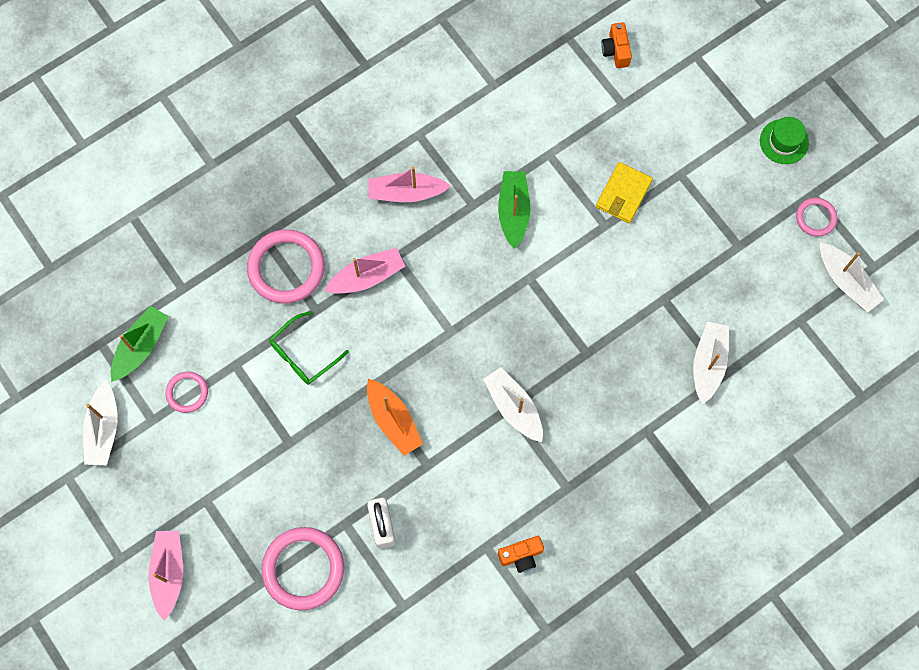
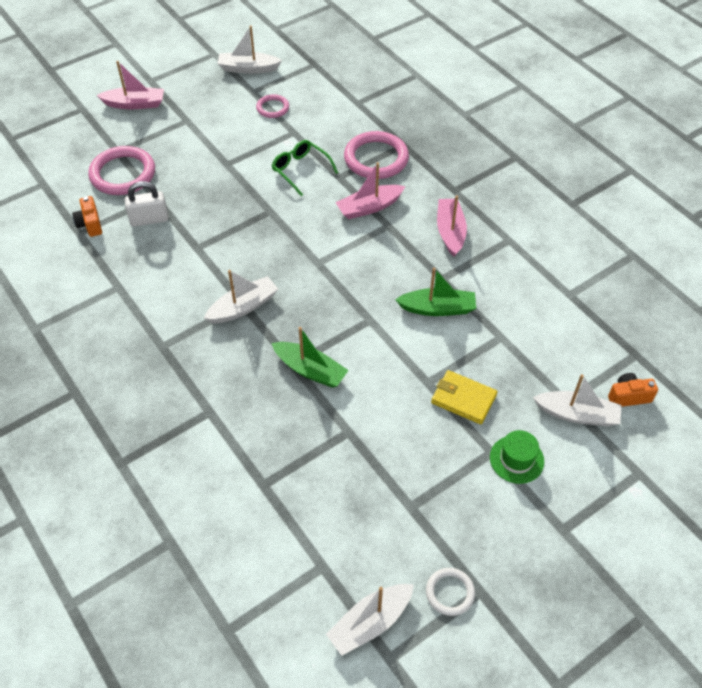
camera: 90 degrees right, 20 degrees down
(141, 346) = (311, 83): green boat -> green boat (310, 370)
(367, 277) = (369, 207): pink boat -> pink boat turned 90 degrees clockwise
(393, 420) = (239, 225): orange boat -> none
(521, 555) = (105, 311): orange camera -> orange camera (90, 224)
(708, 363) = (276, 470): white boat -> white boat (577, 414)
(784, 141) = (544, 562): green hat -> green hat (516, 459)
(815, 218) = (450, 593): pink ring -> white ring

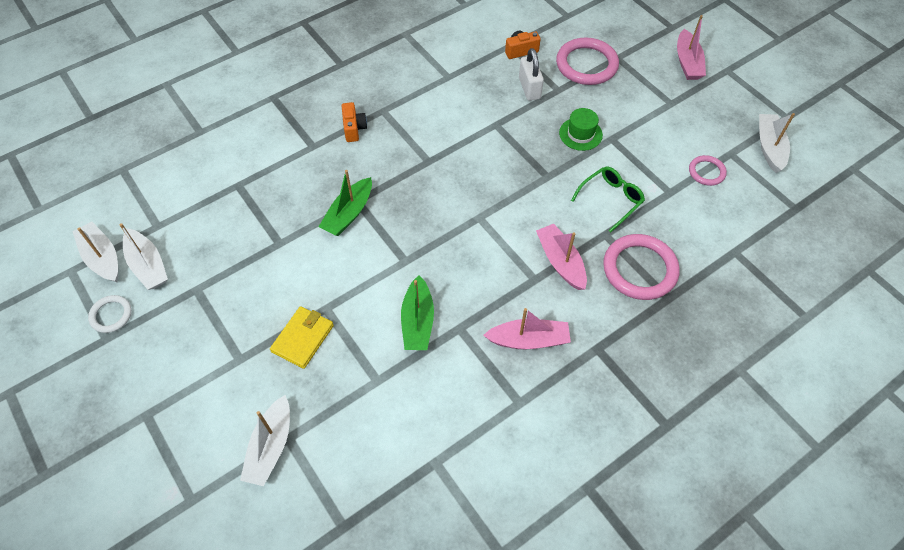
camera: 90 degrees right, 5 degrees up
(243, 307) = (424, 162): white boat -> white boat (148, 265)
(516, 459) = (228, 381): green hat -> green hat (580, 134)
(628, 397) = (286, 506): orange camera -> orange camera (354, 129)

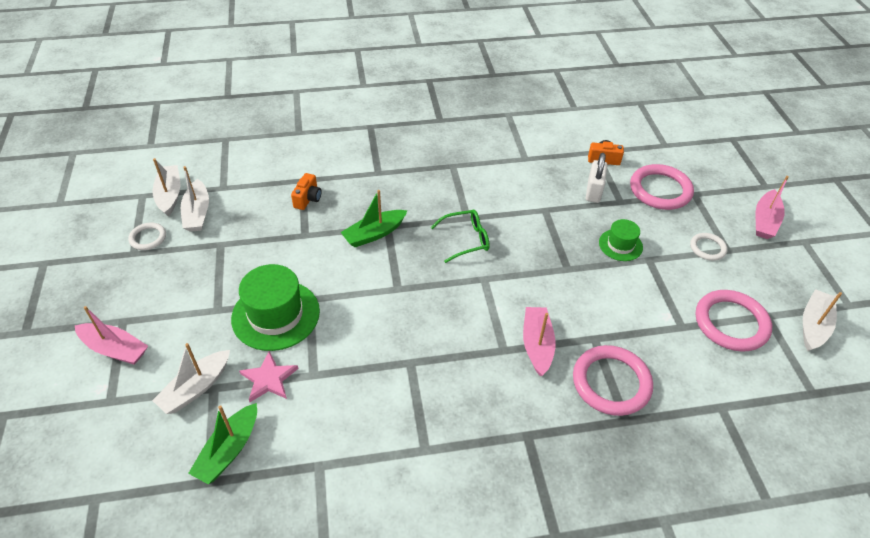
camera: 25 degrees right, 10 degrees down
(303, 338) = (276, 315): yellow wallet -> green hat
(337, 404) = (269, 379): none -> pink star
(354, 129) = (420, 171): orange camera -> orange camera (308, 199)
(417, 321) = (377, 341): green boat -> green boat (229, 450)
(528, 340) = (466, 399): pink boat -> pink boat (115, 349)
(611, 200) = (617, 311): green glasses -> green glasses (466, 239)
(654, 108) = (707, 248): none -> white ring
(706, 172) = (731, 323): pink ring -> pink ring, size x1.87

